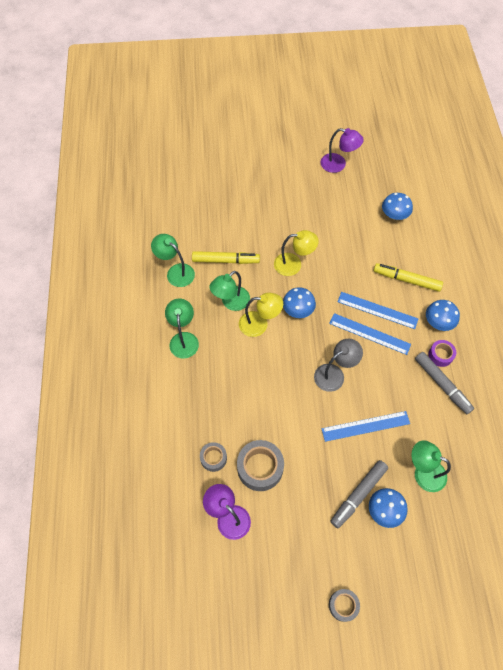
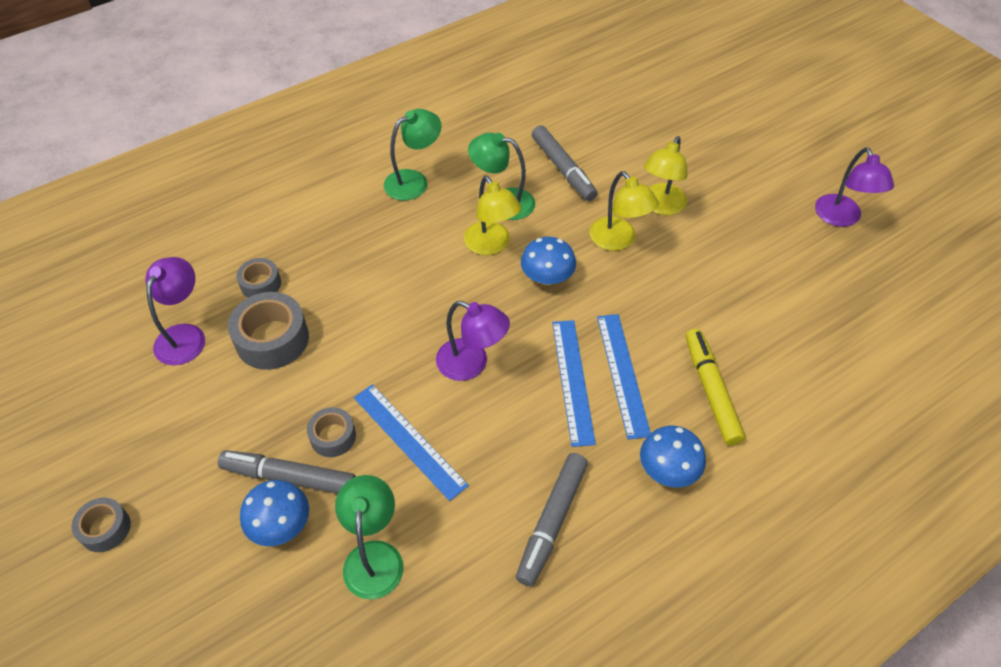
camera: 60 degrees right, 10 degrees down
(176, 272) = (506, 131): green lamp -> none
(225, 260) = (563, 169): yellow marker -> grey marker
(282, 232) = (660, 206): none -> yellow lamp
(334, 374) = (471, 364): grey lamp -> purple lamp
(344, 462) = (333, 436): none -> grey tape
(394, 215) = (820, 325): blue mushroom -> none
(440, 355) = (606, 497): purple tape -> none

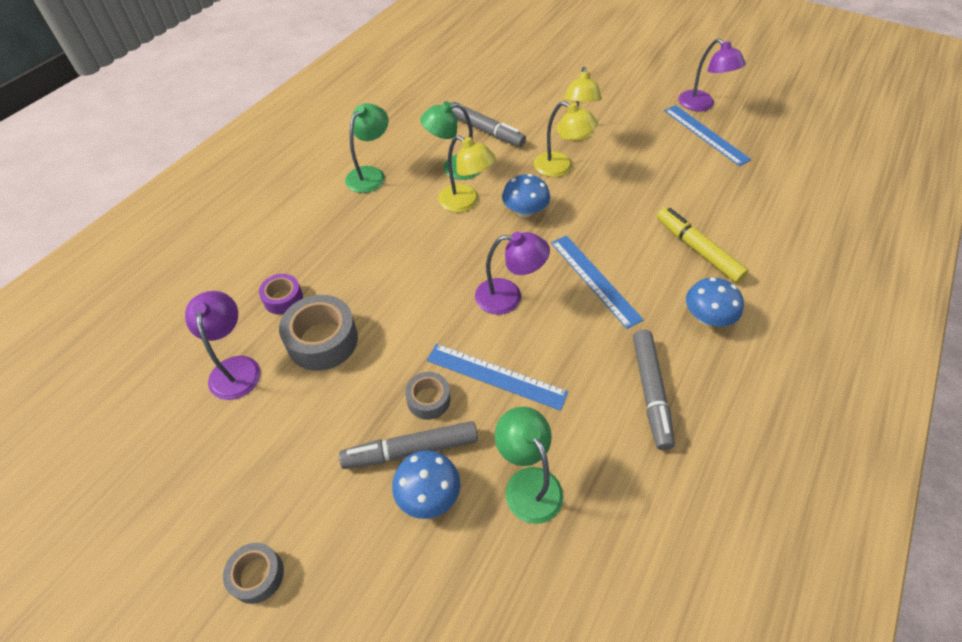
camera: 25 degrees left, 0 degrees up
(261, 284) = (283, 299): grey tape -> purple tape
(622, 374) = (628, 261): blue ruler -> blue ruler (705, 134)

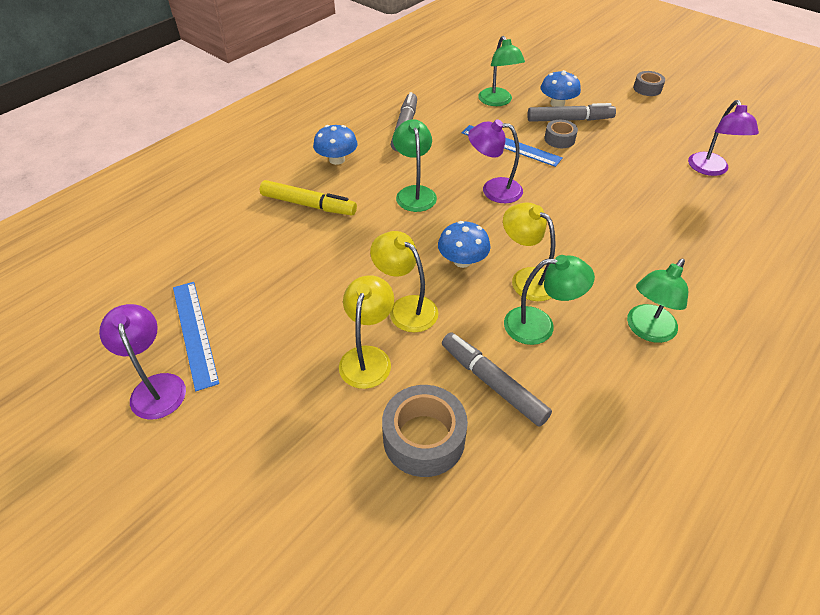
camera: 170 degrees left, 5 degrees down
(283, 299) = (695, 210): purple tape -> none
(322, 340) = (648, 178): grey tape -> grey tape (424, 438)
(594, 280) = (414, 193): blue ruler -> green lamp
(697, 250) = (308, 205): yellow marker -> yellow marker turned 45 degrees counterclockwise

